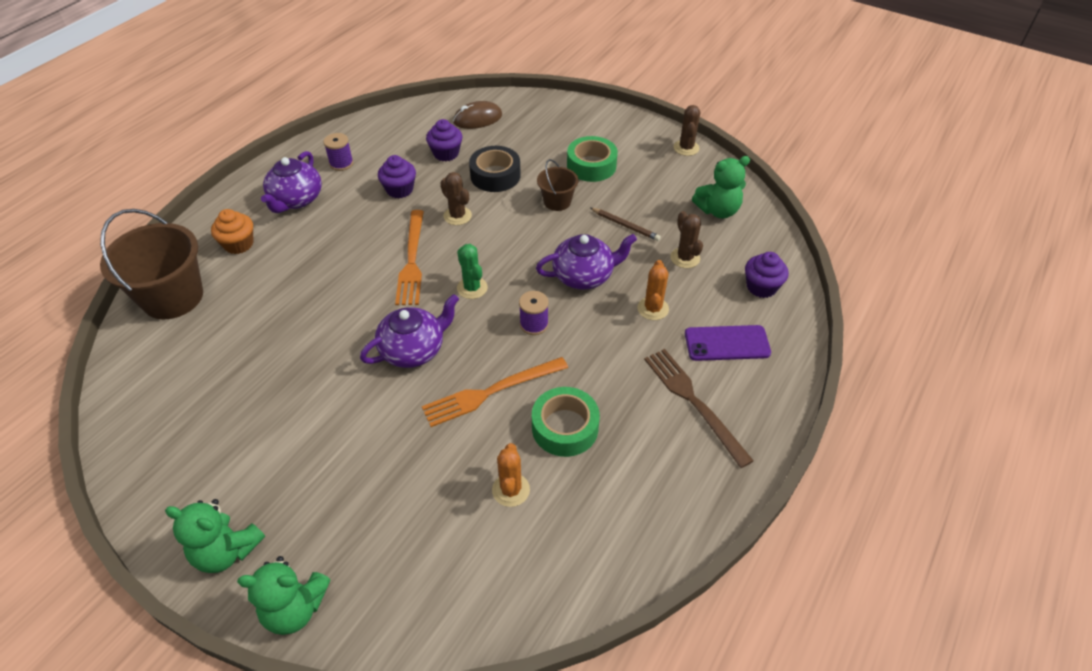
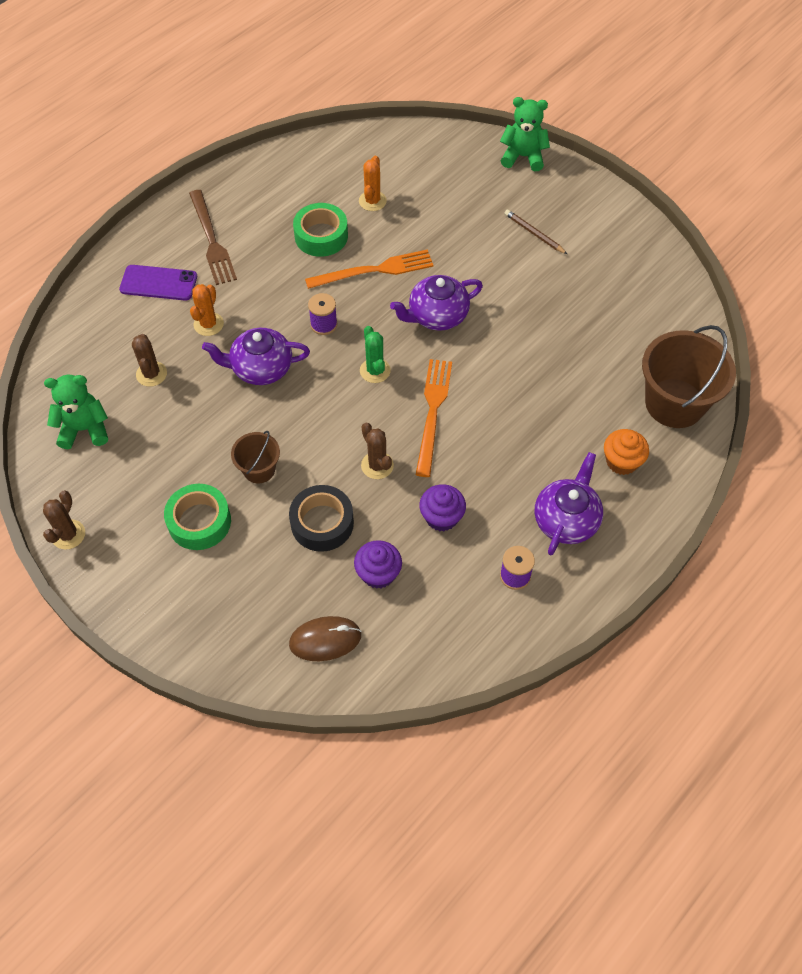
camera: 170 degrees left, 10 degrees up
(227, 551) = (574, 192): green teddy bear -> none
(625, 226) = (195, 423): brown pencil -> brown pencil (534, 233)
(761, 287) = (95, 331): purple cupcake -> none

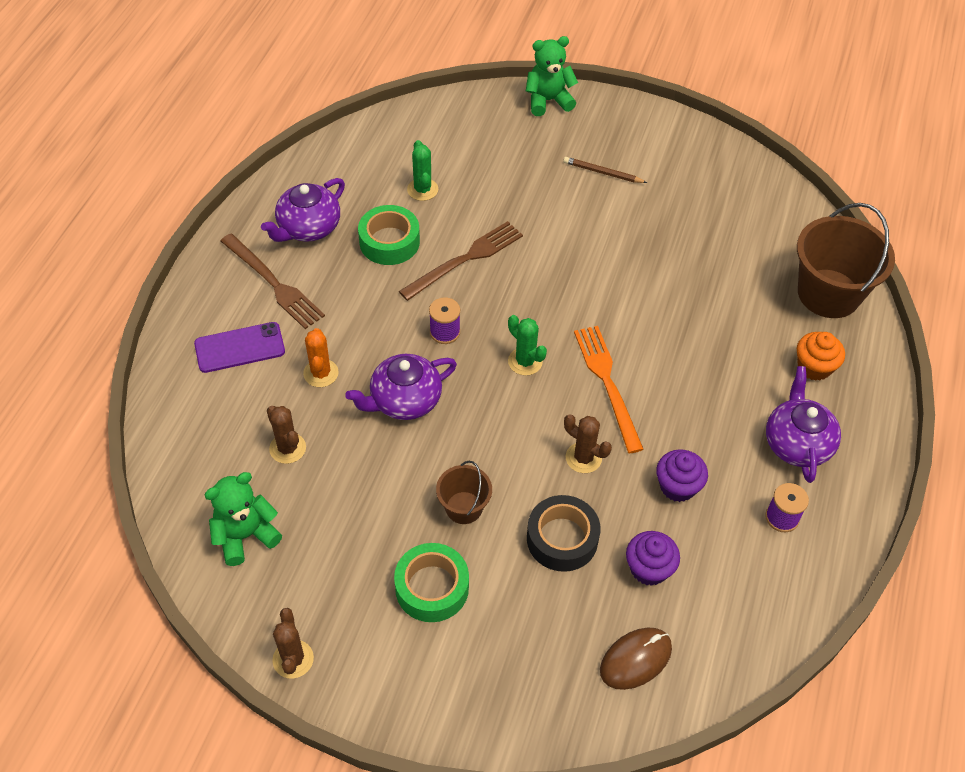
camera: 25 degrees left, 5 degrees down
(372, 201) = (422, 189): orange cactus -> green cactus
(374, 270) = (465, 259): orange fork -> brown fork
(437, 316) = (555, 285): purple teapot -> purple teapot (308, 228)

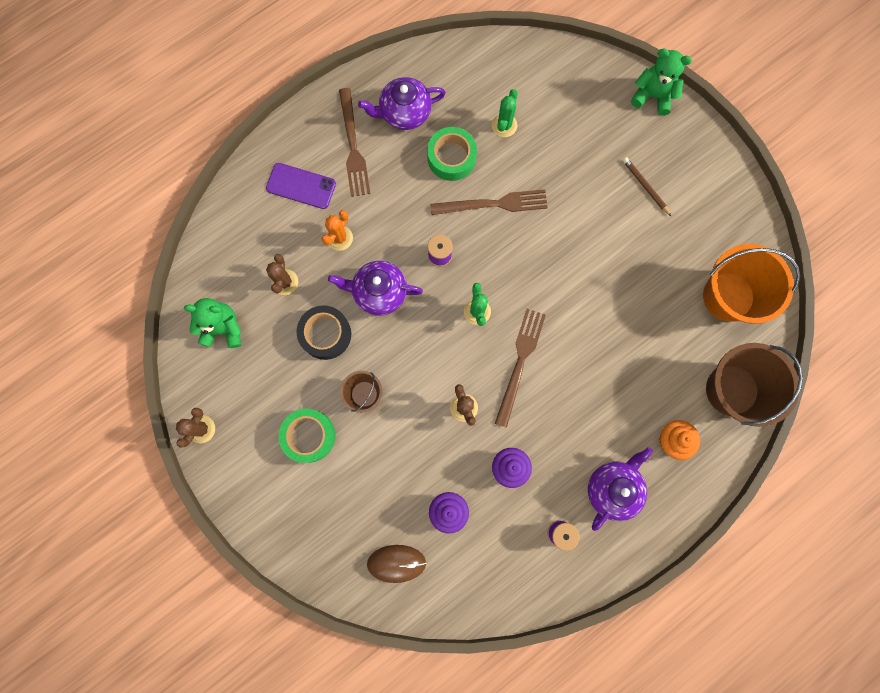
camera: 35 degrees right, 25 degrees up
(562, 539) = (409, 455): black tape -> black tape (325, 334)
(607, 383) = (520, 362): orange fork -> brown fork
(756, 220) = (728, 296): none -> orange bucket

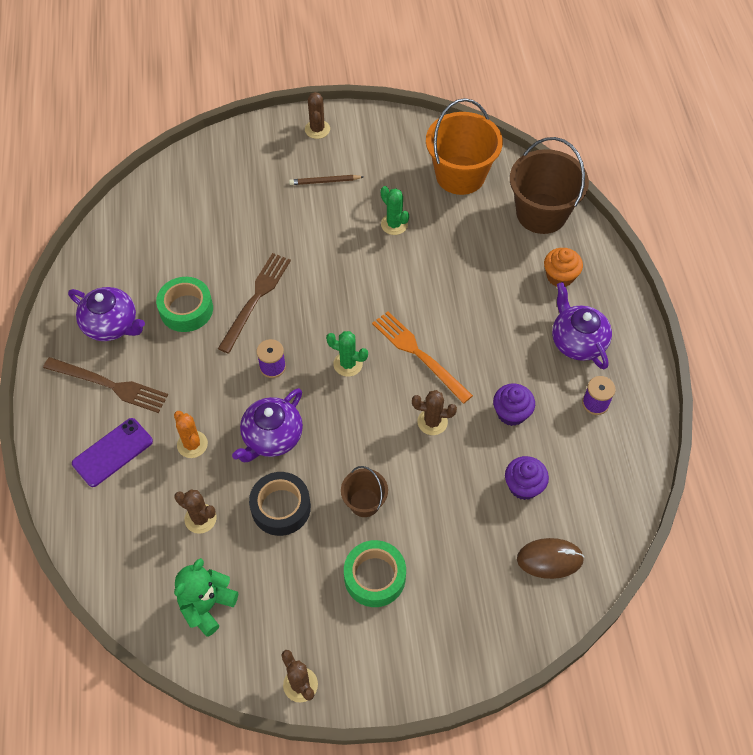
camera: 60 degrees left, 20 degrees down
(396, 563) = (549, 559): brown mouse -> brown mouse turned 60 degrees clockwise
(404, 112) = (111, 325): purple teapot -> purple teapot turned 75 degrees counterclockwise
(504, 125) = (189, 253): green cactus -> green cactus (394, 224)
(520, 362) = (419, 354): brown fork -> orange fork
(652, 96) = (249, 136): green teddy bear -> none
(697, 147) = (317, 129): none -> brown cactus

